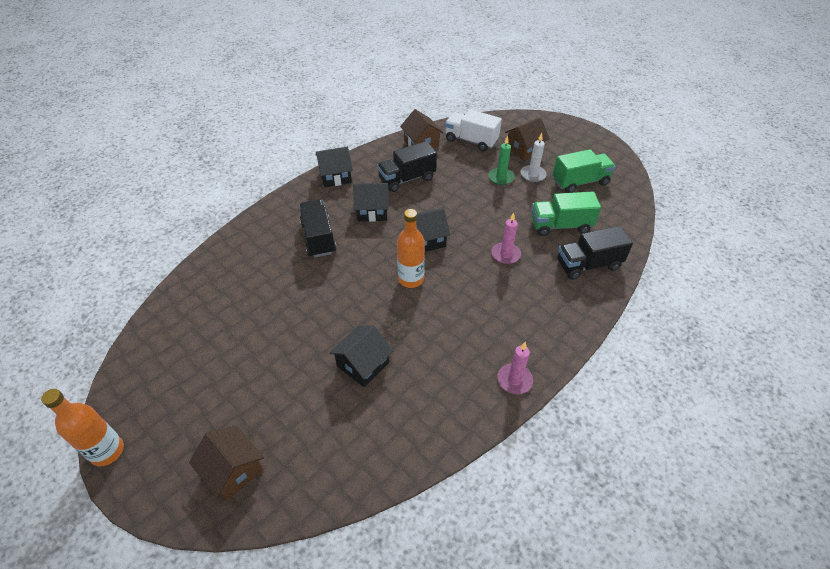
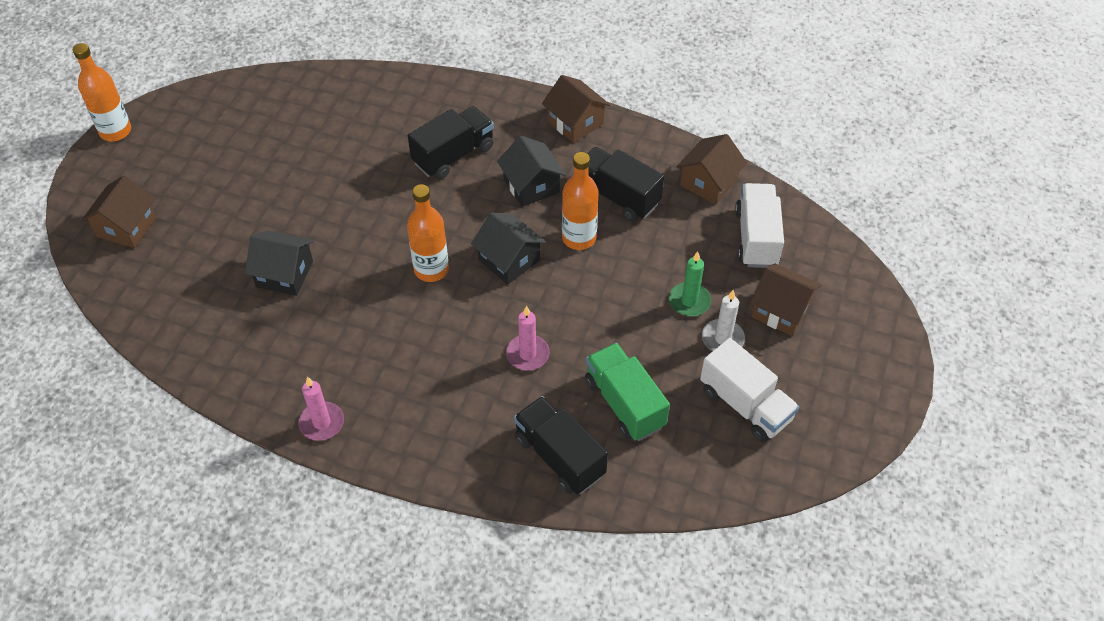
camera: 65 degrees right, 5 degrees up
(335, 176) = (575, 122): black house -> brown house
(428, 204) = (579, 238): none -> orange bottle
(580, 182) = (745, 405): green truck -> white truck

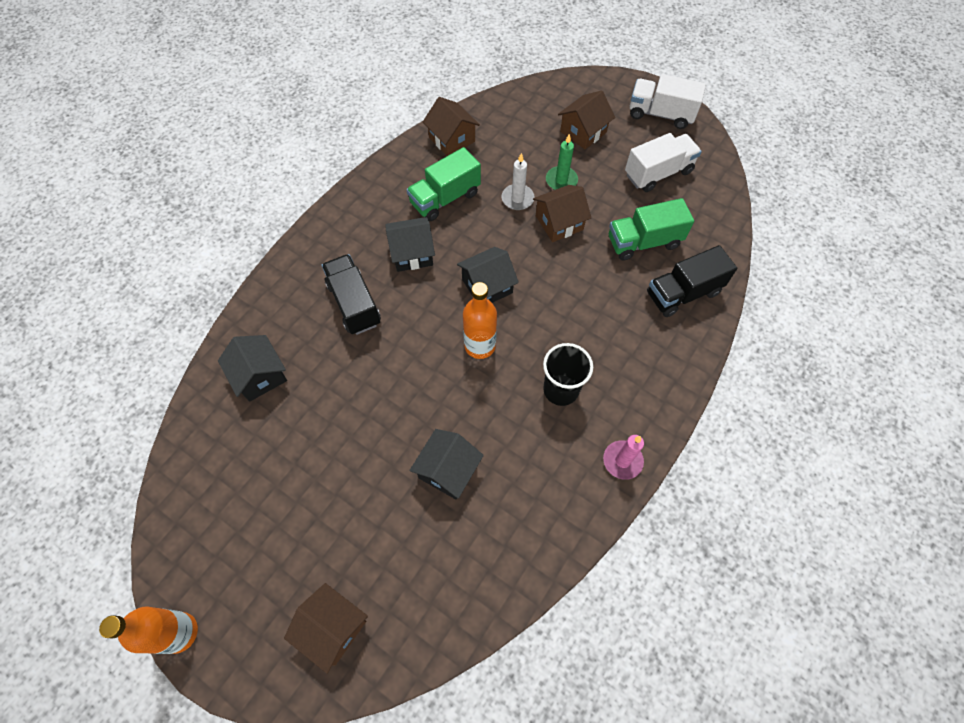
camera: 75 degrees left, 10 degrees up
(355, 109) = (260, 376): none -> black house
(395, 352) = (561, 390): none -> black cup
(527, 354) = (585, 293): pink candle -> none
(575, 122) = (353, 207): brown house -> brown house (559, 223)
(579, 238) = (479, 233): orange bottle -> none
(617, 196) = (445, 198): black truck -> green truck
(722, 339) = (599, 170): white candle -> white candle (517, 198)
(756, 238) = (514, 127): white truck -> white truck (660, 114)

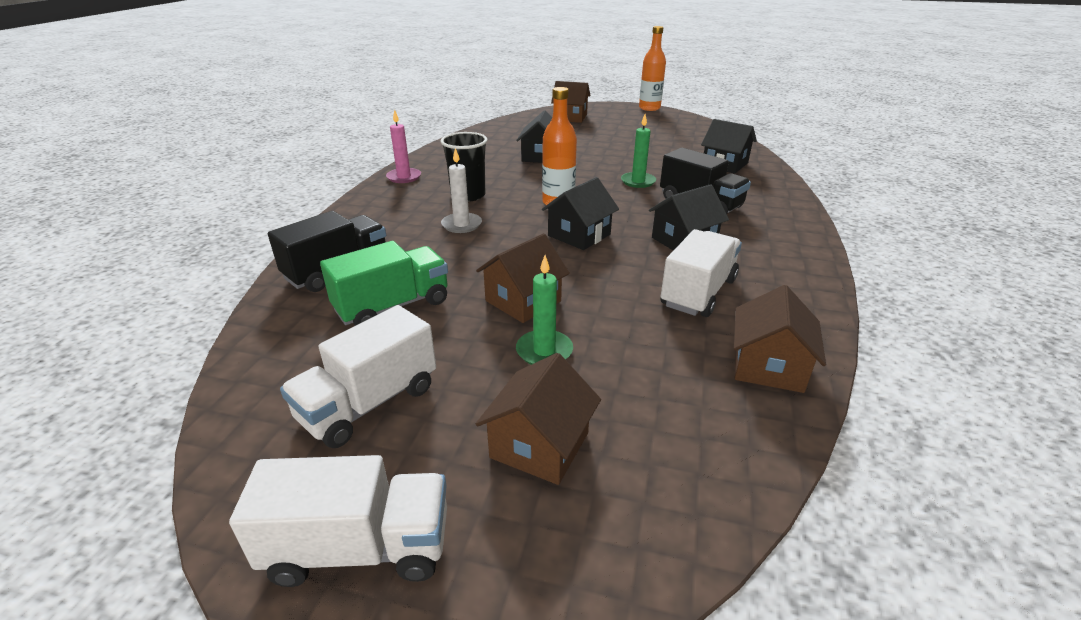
camera: 160 degrees right, 30 degrees down
(379, 365) = (638, 181): none -> green candle
(445, 198) = (698, 292): green truck -> white truck
(452, 139) = (768, 366): brown house -> brown house turned 75 degrees clockwise
(517, 198) = (598, 313): white candle -> white candle (461, 225)

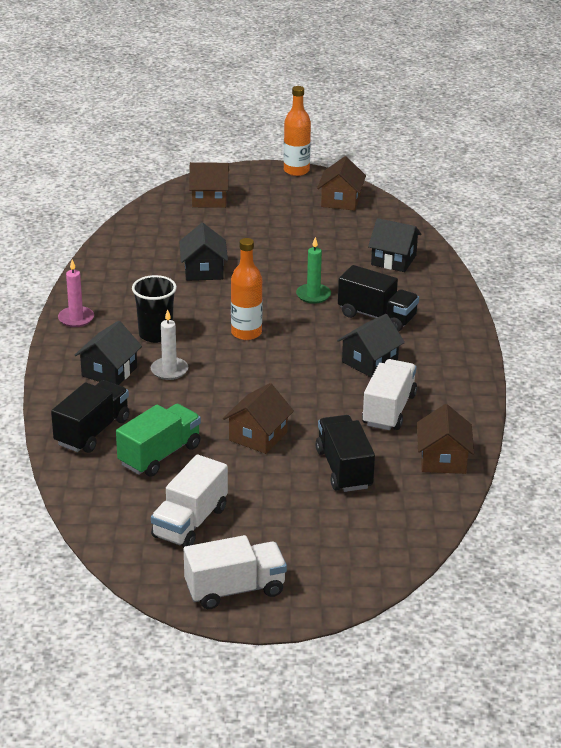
camera: 15 degrees left, 0 degrees up
(539, 445) = (310, 528): brown house -> brown house (340, 201)
(544, 351) = (290, 472): green candle -> none
(579, 235) = (279, 367): black house -> black house (109, 372)
(620, 358) = (344, 469): none -> black truck

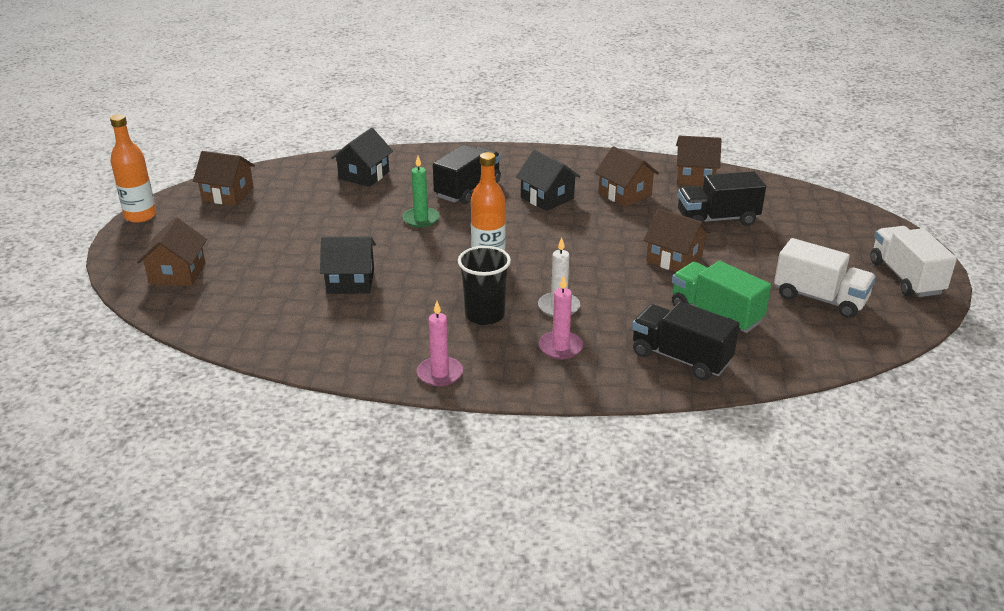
camera: 85 degrees left, 0 degrees up
(109, 372) = (560, 347): black house -> pink candle
(389, 410) = (625, 194): white truck -> brown house

